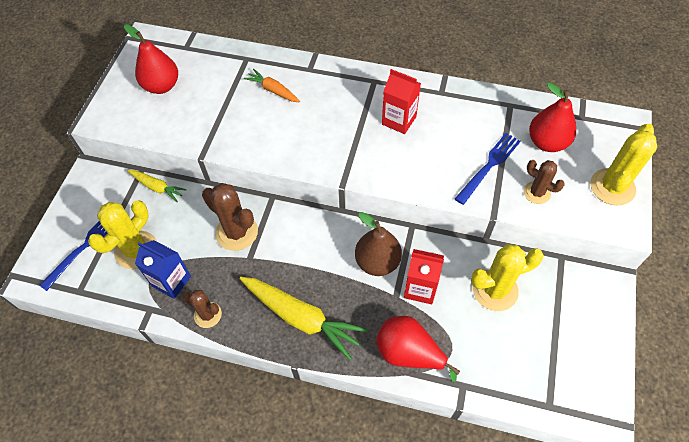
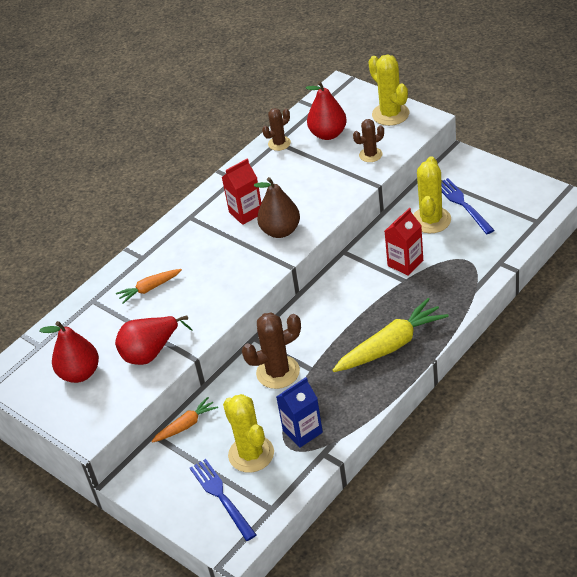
camera: 60 degrees left, 15 degrees down
(157, 187) = (186, 425): yellow carrot -> orange carrot
(208, 315) = (353, 410): brown cactus -> brown cactus (279, 143)
(377, 262) = (366, 283): brown pear -> brown pear (280, 231)
(409, 353) = (458, 286): red pear -> red pear (151, 352)
(489, 165) = (328, 172): blue fork -> blue fork (462, 204)

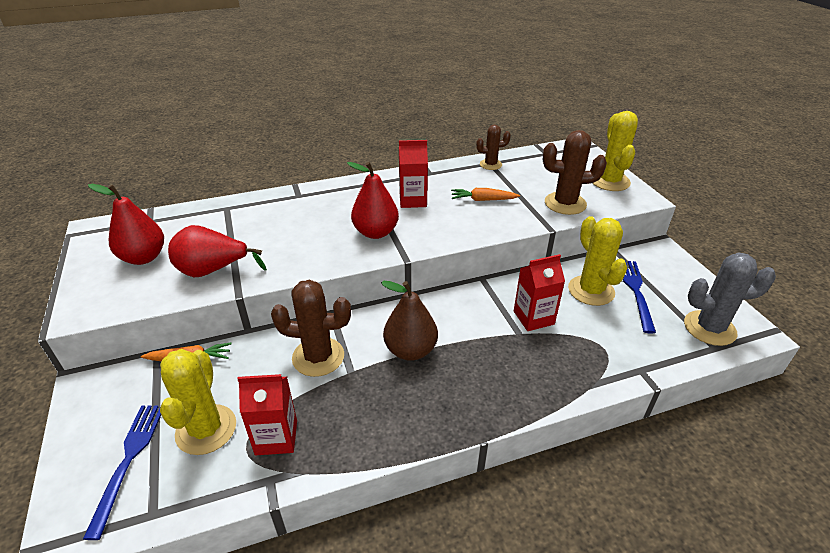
camera: 25 degrees right, 5 degrees down
(149, 289) = (275, 220): orange carrot -> orange carrot (483, 200)
(280, 231) = (427, 227): brown pear -> brown pear (410, 350)
(302, 431) = (276, 437): blue carton -> red carton
(328, 134) = (539, 174): red pear -> red pear (375, 232)
(370, 155) = (565, 203): brown cactus -> brown cactus, size x1.65
(391, 345) = (451, 395): yellow carrot -> none
(431, 220) = (591, 291): yellow cactus -> yellow cactus turned 60 degrees counterclockwise
(527, 208) = (709, 328): none -> grey cactus

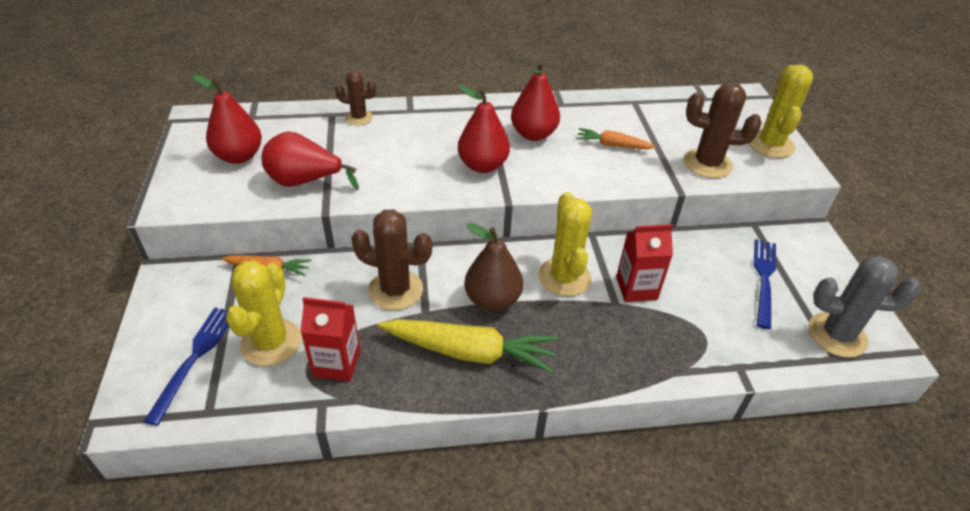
camera: 10 degrees right, 5 degrees up
(402, 402) = (470, 352): none -> yellow carrot
(413, 200) = (533, 134): red carton -> red pear
(490, 164) = (634, 104): brown cactus -> brown cactus (359, 118)
(591, 291) = (712, 269): yellow cactus -> yellow cactus (564, 277)

